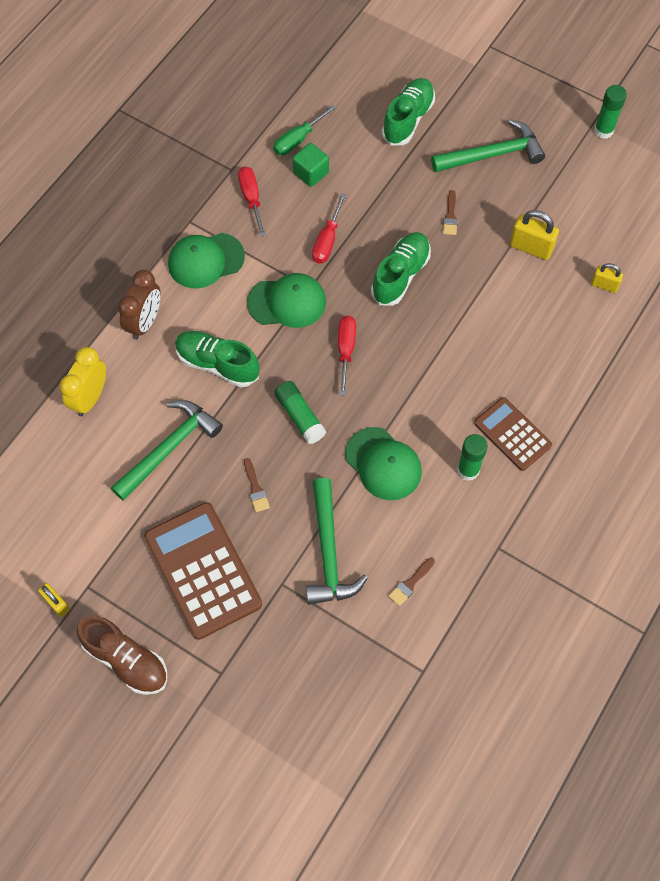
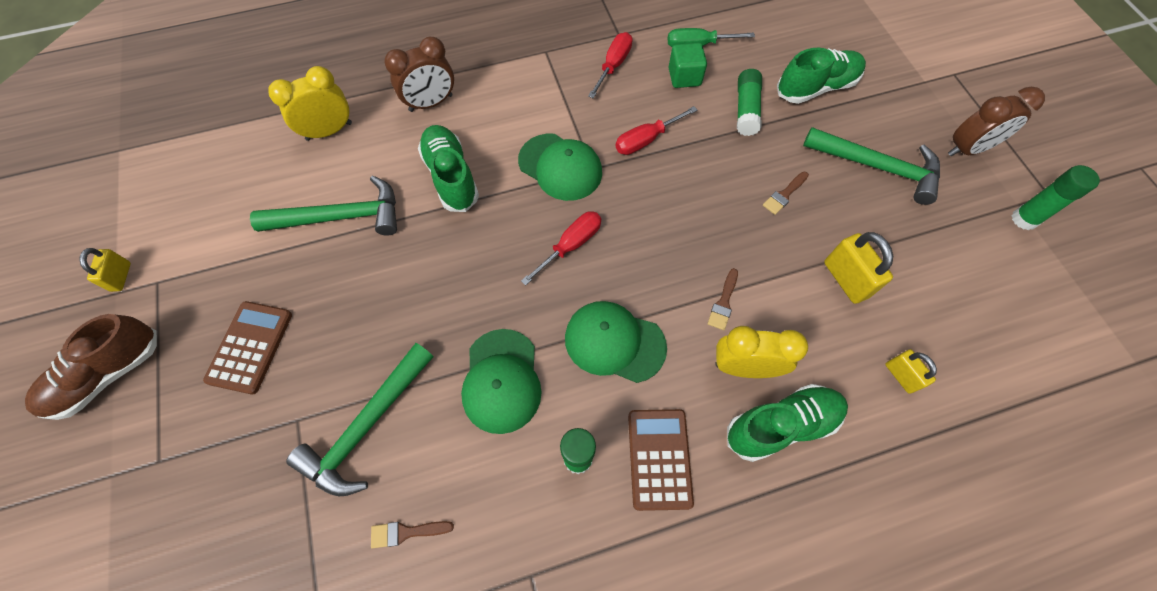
camera: 40 degrees right, 0 degrees up
(126, 660) = (108, 375): brown shoe -> brown shoe turned 60 degrees clockwise
(203, 570) = (250, 347): brown calculator -> brown calculator, size x0.60
(205, 260) = (527, 88): green cap -> green cap (614, 342)
(255, 488) = (369, 309): brown brush -> brown brush (723, 303)
(300, 416) = (472, 274): green glue stick -> green glue stick (746, 110)
(400, 275) = (686, 215): green shoe -> green shoe (781, 425)
(515, 346) = (743, 367): none -> yellow clock
(538, 101) = (967, 149): none -> brown clock

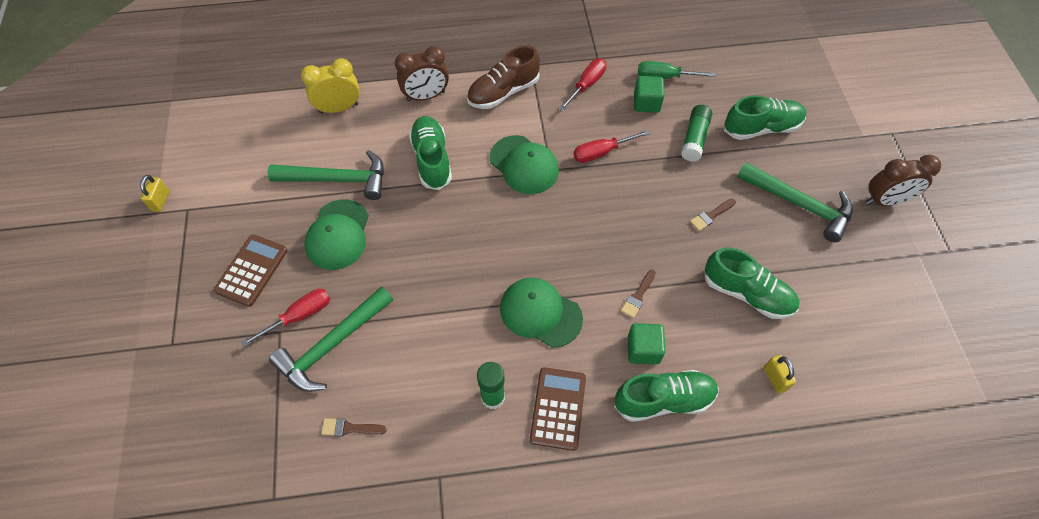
camera: 10 degrees right, 5 degrees down
(108, 375) = (142, 274): brown shoe -> brown shoe (503, 92)
(501, 381) = (443, 328): green cap -> green cap (338, 235)
(570, 246) = (519, 230): red screwdriver -> red screwdriver (299, 316)
(743, 367) = (643, 350): yellow clock -> green cube
(845, 279) = (747, 293): yellow padlock -> green shoe
(1024, 219) = (920, 268): green glue stick -> none

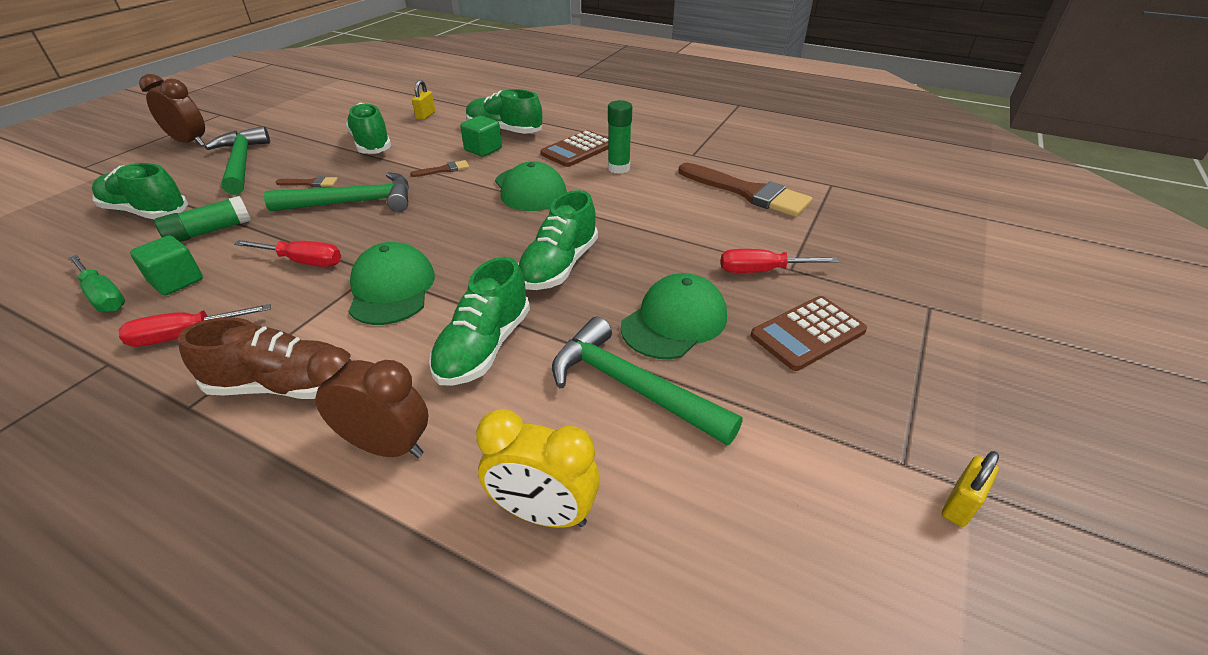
camera: 145 degrees left, 20 degrees down
(332, 345) = (737, 239): green hammer -> green hammer (353, 202)
(349, 428) = (748, 193): brown brush -> brown brush, size x2.30
(442, 240) = (559, 266): none -> green shoe

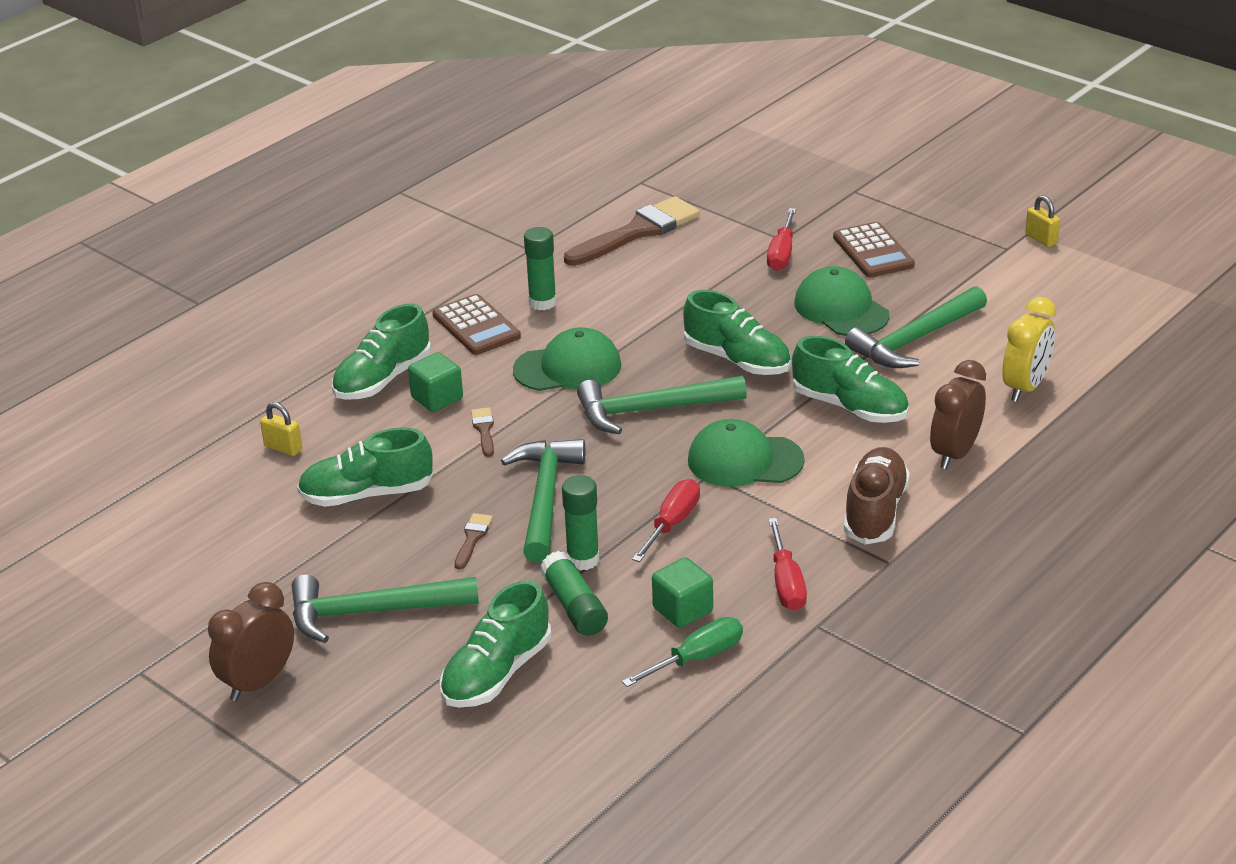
camera: 75 degrees left, 5 degrees down
(268, 227) = (583, 560): none -> green glue stick
(472, 232) = (651, 410): none -> green hammer

